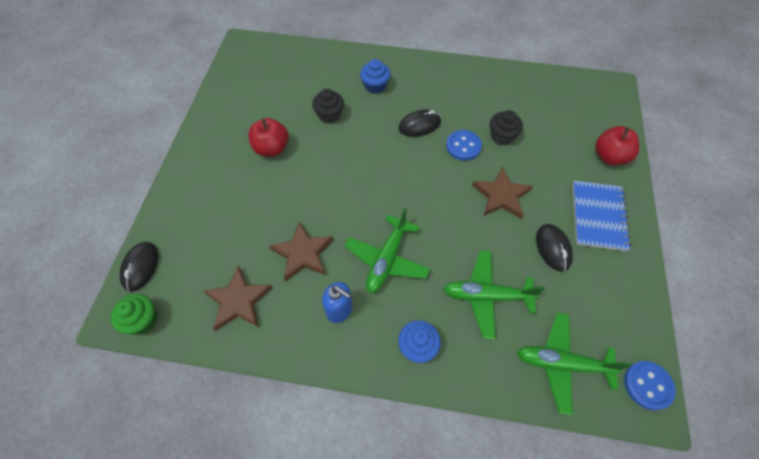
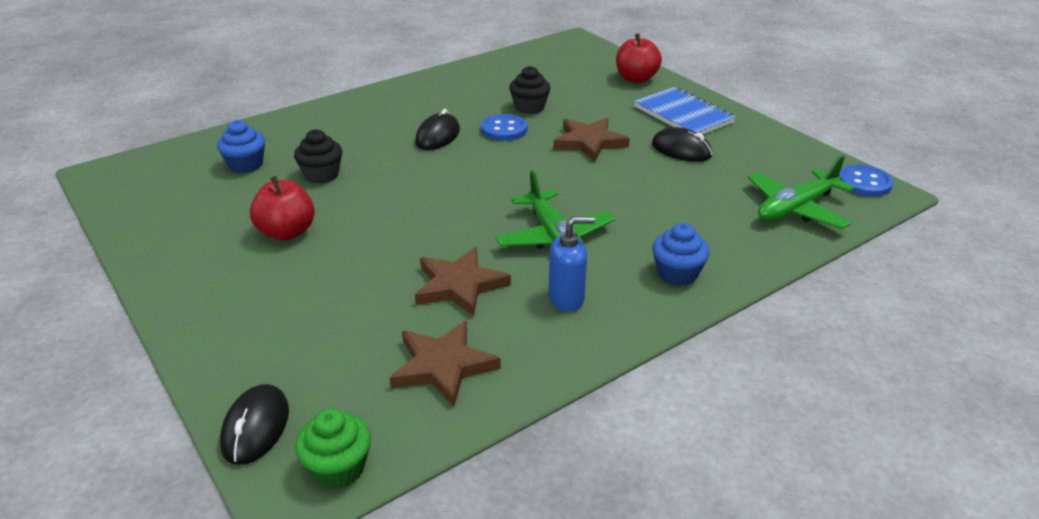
camera: 45 degrees left, 25 degrees down
(140, 267) = (255, 428): black mouse -> black mouse turned 45 degrees clockwise
(375, 86) = (343, 132): blue cupcake -> blue cupcake (246, 165)
(486, 296) = (679, 207): green plane -> none

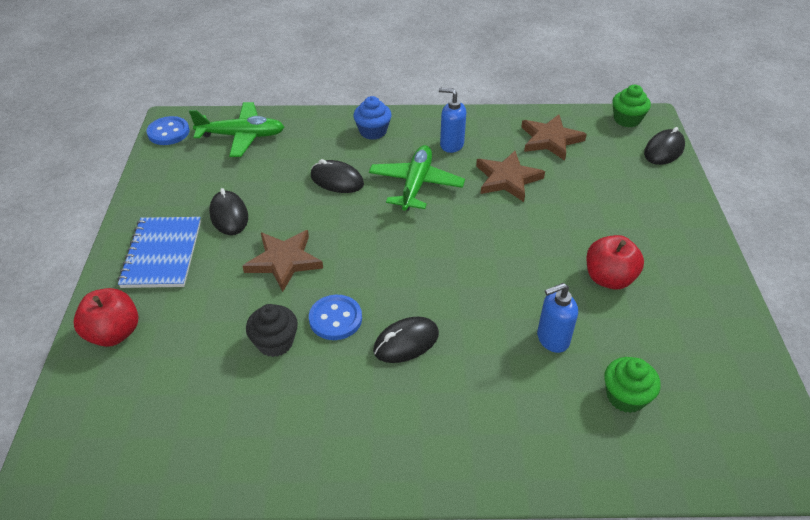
camera: 145 degrees left, 10 degrees up
(246, 165) = (625, 396): blue cupcake -> green cupcake
(321, 175) = (552, 339): black cupcake -> blue soap dispenser
(637, 209) = (337, 180): none -> black mouse

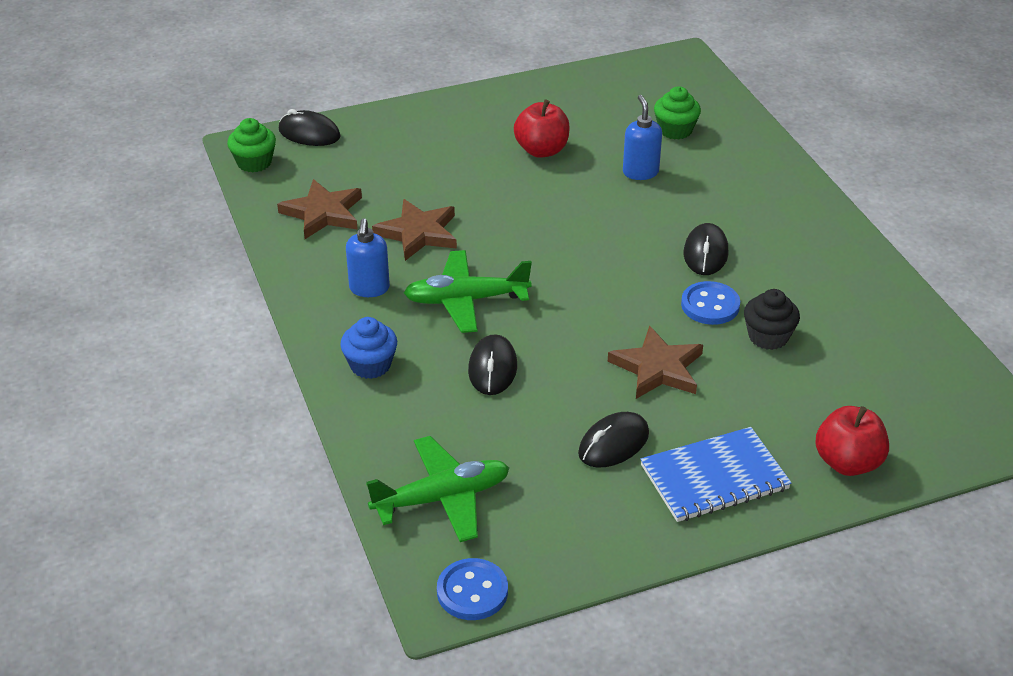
camera: 110 degrees left, 5 degrees down
(241, 136) = (442, 498): green plane -> green plane turned 90 degrees clockwise
(406, 342) = (705, 253): black mouse -> black mouse turned 60 degrees clockwise
(552, 339) = (640, 172): blue soap dispenser -> blue soap dispenser turned 150 degrees counterclockwise

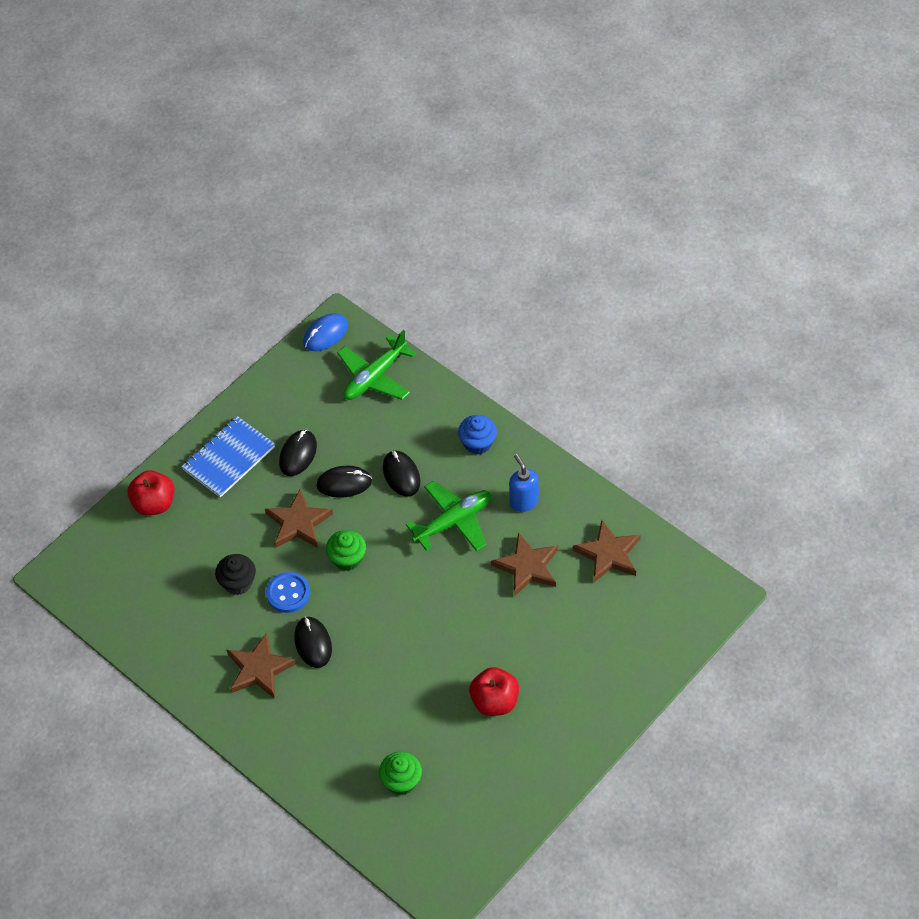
camera: 155 degrees right, 15 degrees up
(254, 162) = (701, 580): green cupcake -> green cupcake (347, 558)
(309, 133) = (688, 633): black mouse -> black mouse (344, 483)
(472, 591) = (325, 334): blue button -> blue mouse
(640, 172) = (403, 712): blue soap dispenser -> none
(779, 253) = (259, 669): none -> brown star

